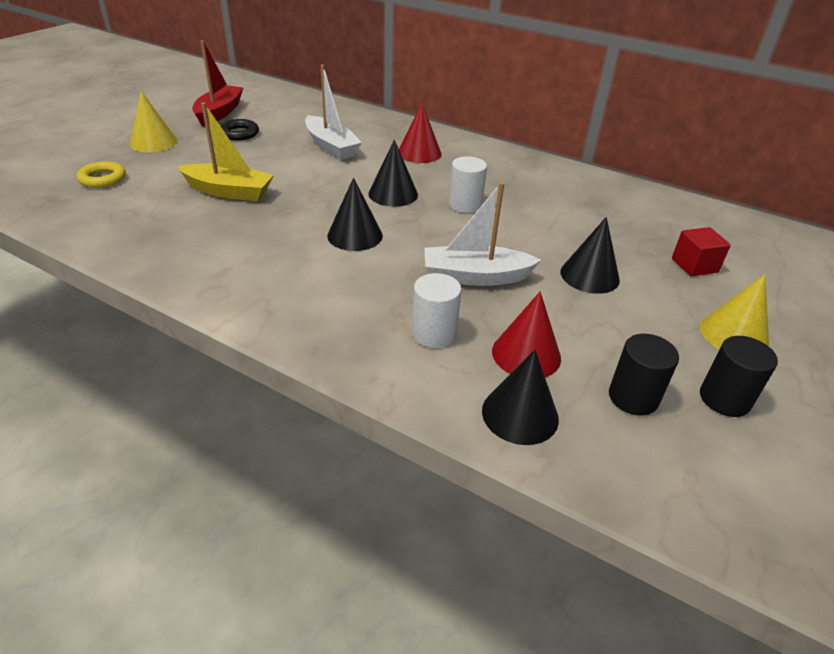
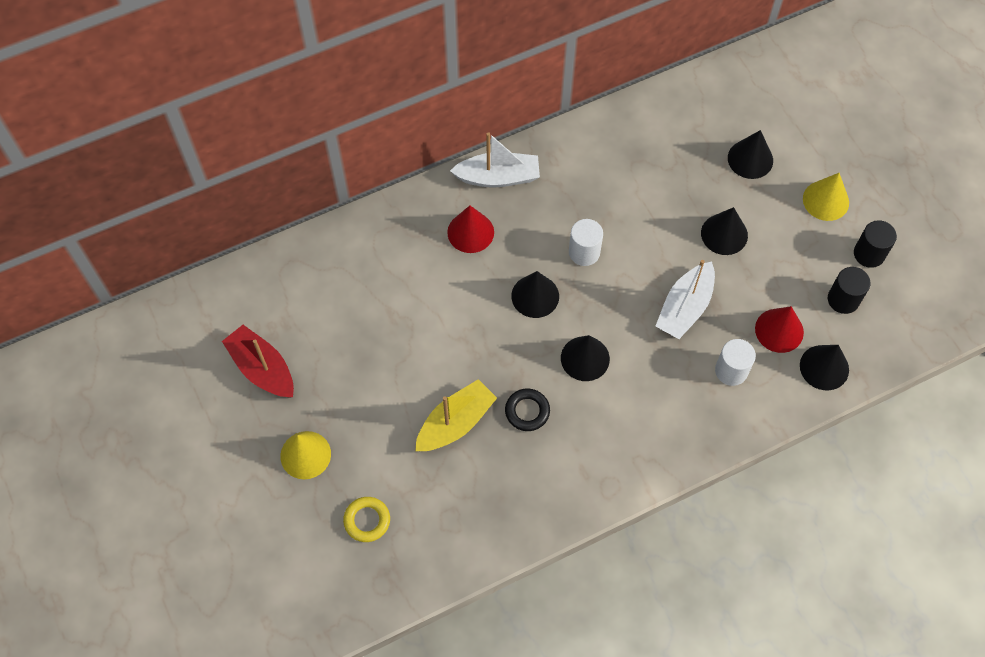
camera: 55 degrees left, 25 degrees up
(239, 133) = (331, 369): black ring -> black ring (527, 411)
(331, 147) = (412, 300): white boat -> white boat (498, 177)
(694, 265) = (750, 159): red cube -> black cone

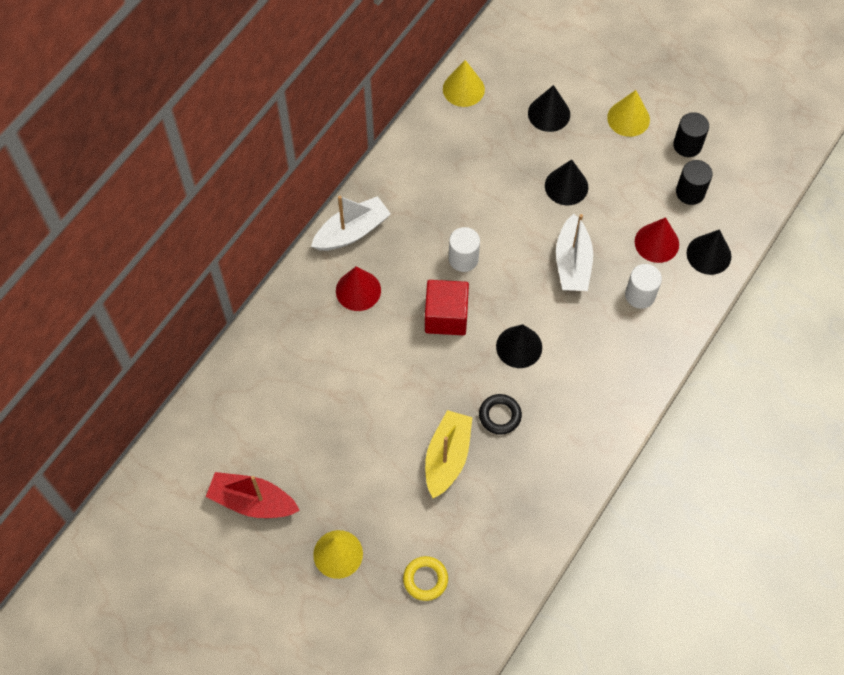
camera: 30 degrees left, 0 degrees up
(535, 296) = (446, 316): black cone -> red cube
(682, 98) = (463, 89): none -> yellow cone

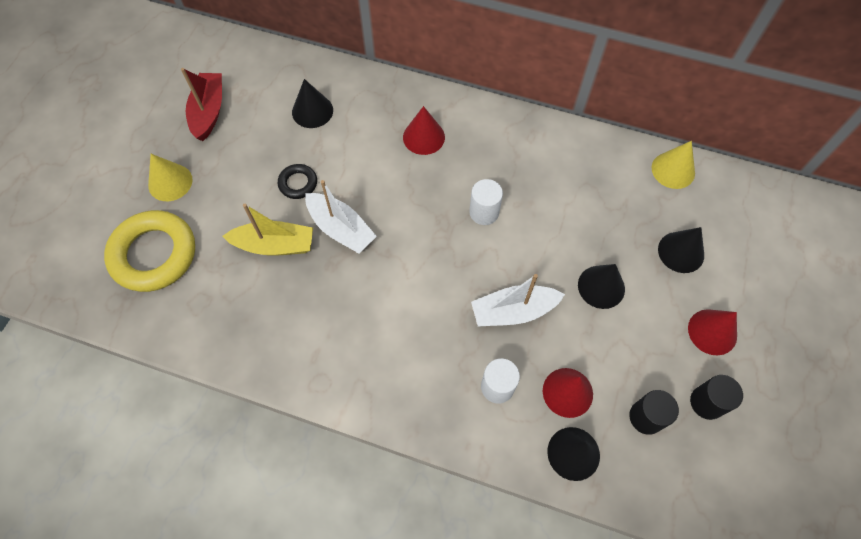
camera: 75 degrees right, 0 degrees up
(352, 232) = (481, 118): white boat -> white boat (341, 229)
(425, 579) = (154, 254): yellow ring -> yellow ring, size x2.11
(446, 316) = (418, 211): red cube -> none
(500, 416) = (326, 280): black ring -> black ring (298, 183)
(519, 347) = (404, 281): black cone -> black cone (312, 111)
(628, 118) = (712, 332): yellow cone -> red cone

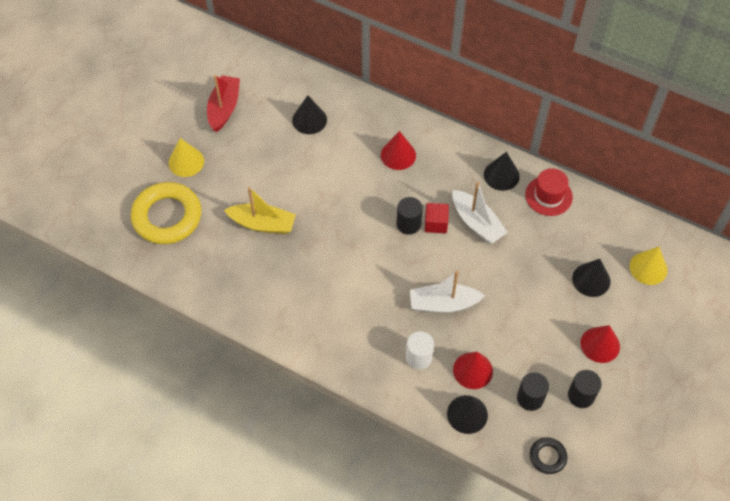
camera: 10 degrees right, 5 degrees down
(298, 183) = (288, 178): black ring -> black ring (547, 457)
(341, 229) = (317, 219): white boat -> white boat (477, 223)
(452, 218) = (408, 224): none -> black cylinder
(484, 212) = (436, 223): white cylinder -> red cube
(601, 286) = (518, 296): black cone -> black cone (501, 175)
(607, 159) = (548, 196): none -> red hat
(673, 170) = (602, 213): yellow cone -> yellow cone (648, 268)

